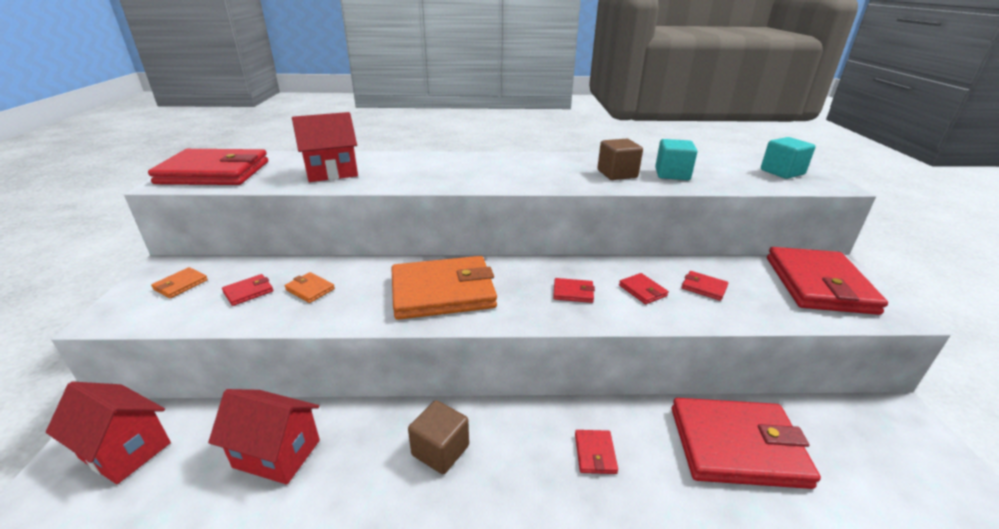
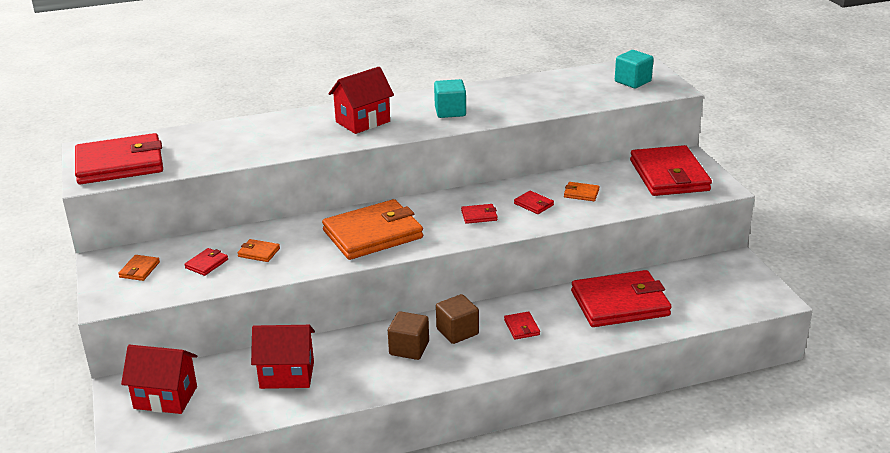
camera: 15 degrees left, 0 degrees up
(332, 172) = (233, 146): red house -> red house (363, 122)
(617, 174) = (493, 106): brown cube -> brown cube (457, 332)
(672, 174) = (540, 98): turquoise cube -> turquoise cube (450, 111)
(704, 287) = (581, 193): red wallet -> orange wallet

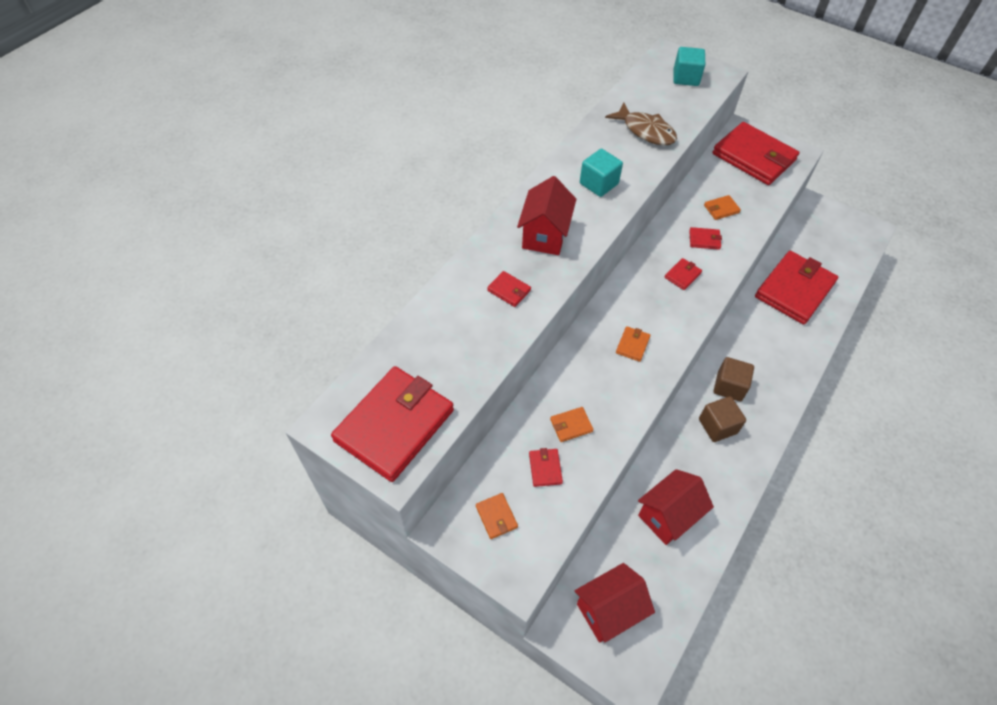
camera: 40 degrees left, 25 degrees up
(373, 234) = (632, 345): orange wallet -> orange wallet, size x0.40
(521, 327) = (763, 354): red wallet -> red wallet (509, 290)
(540, 98) = (645, 131): none -> brown fish

